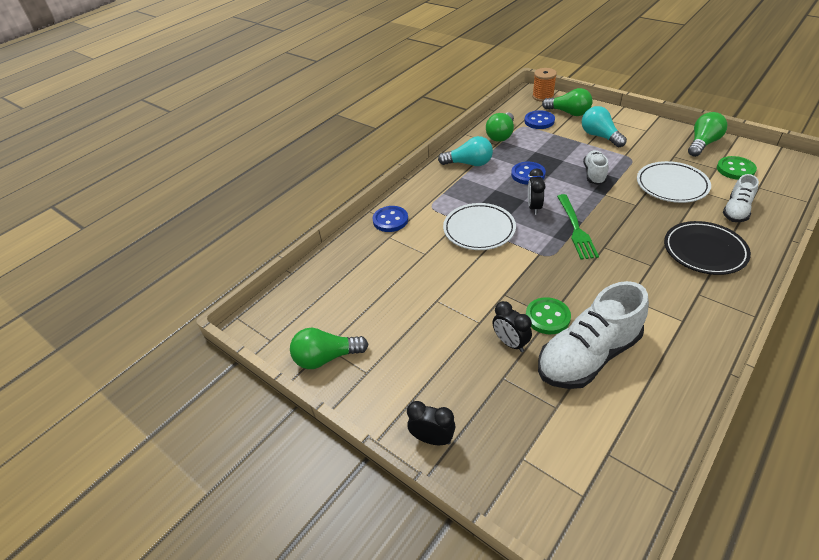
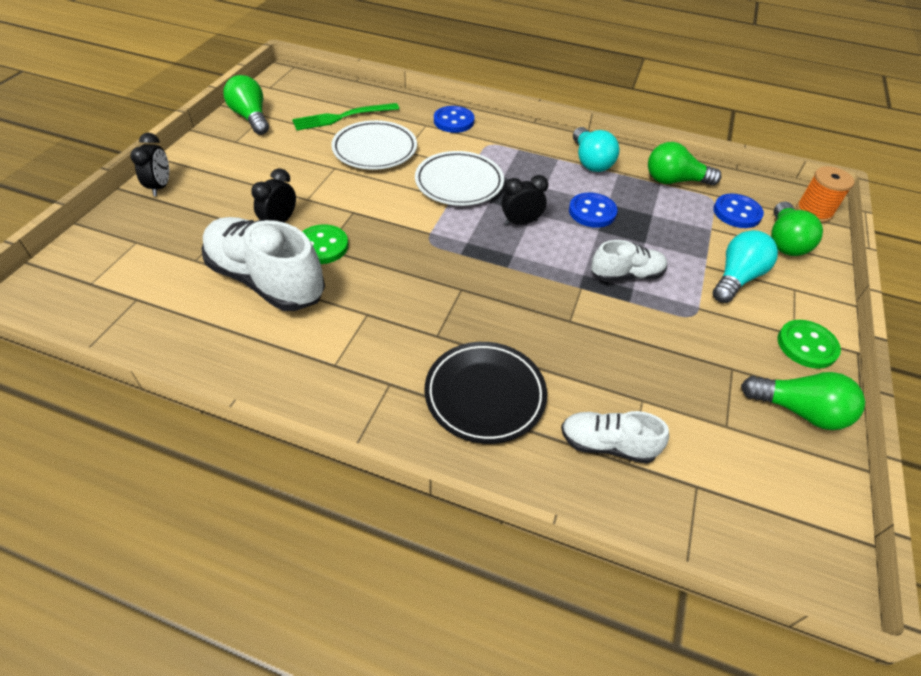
camera: 65 degrees right, 5 degrees up
(576, 229) = (490, 262): green fork -> green fork (342, 117)
(671, 185) = (640, 362): white plate -> white plate (375, 150)
(735, 169) = (738, 454): green button -> green button (806, 345)

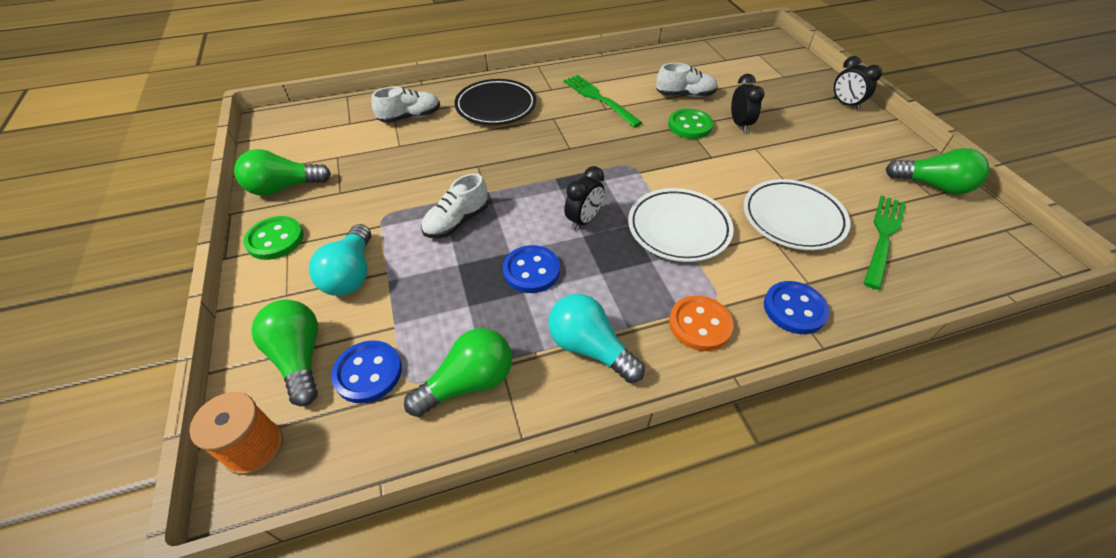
camera: 145 degrees right, 0 degrees up
(266, 280) = (685, 95): white shoe -> white shoe, size x0.54
(357, 331) = (598, 99): none -> green fork
(515, 140) = (700, 324): none -> orange button

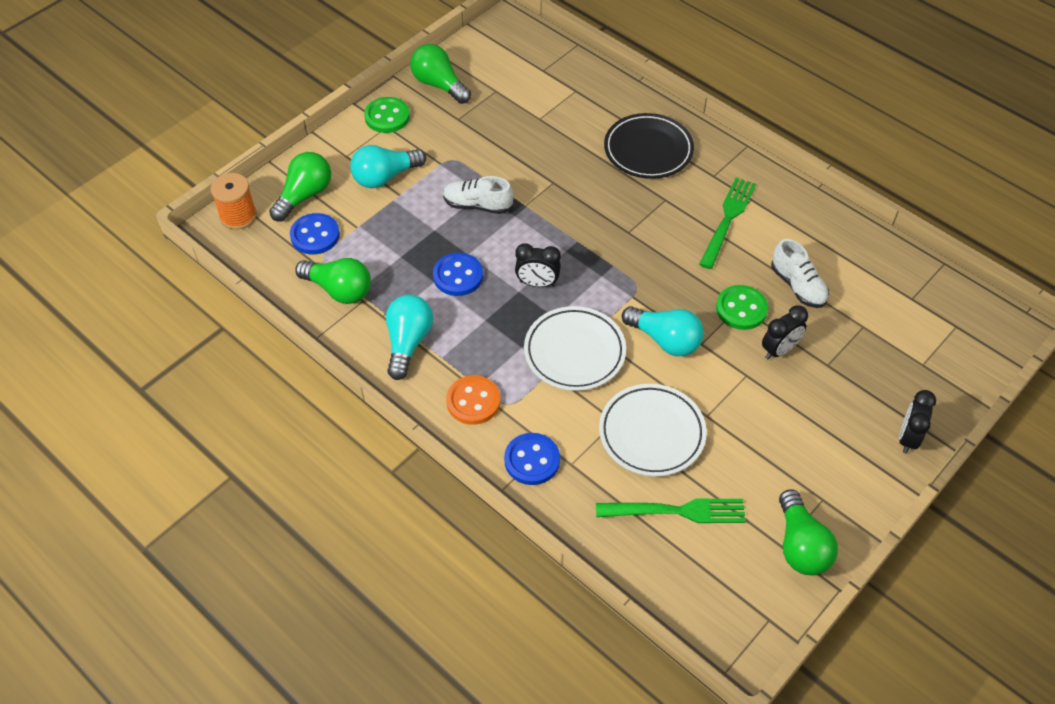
camera: 60 degrees right, 5 degrees up
(410, 117) = (582, 102): white shoe -> none
(697, 173) = (665, 340): none -> turquoise light bulb

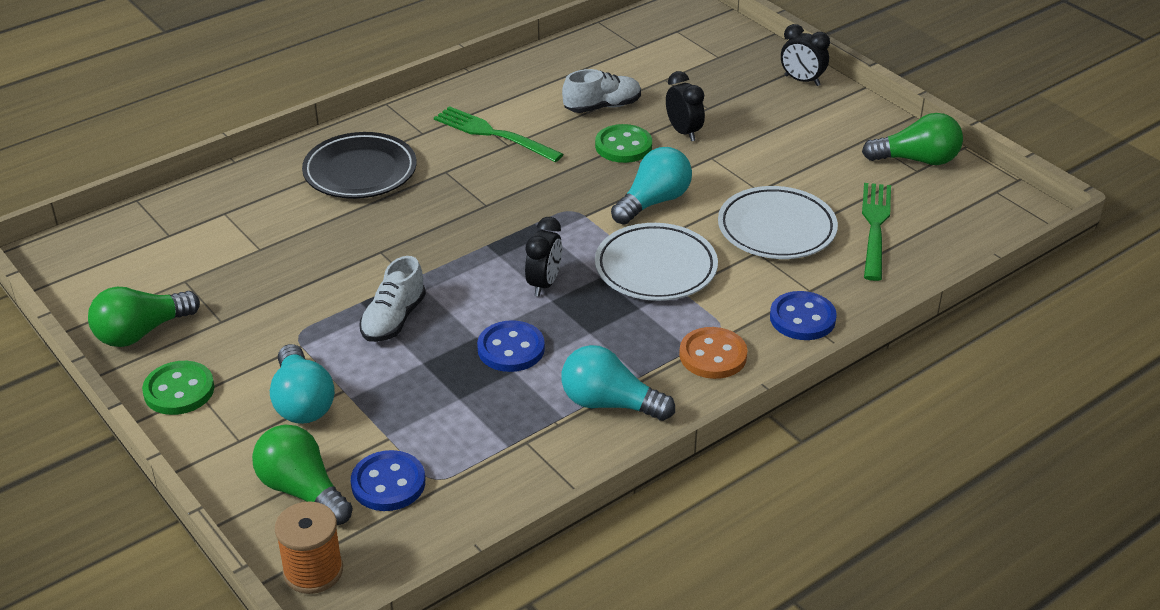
camera: 80 degrees left, 15 degrees down
(339, 290) = (500, 464): green light bulb -> none

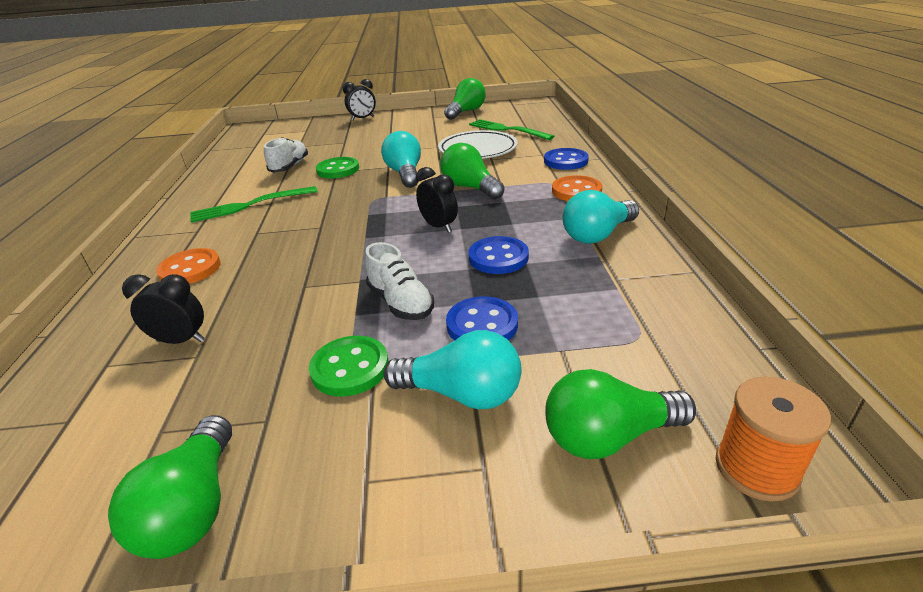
camera: 55 degrees left, 5 degrees down
(179, 390) = (344, 501): green button -> green button (350, 368)
(360, 172) = (190, 269): black plate -> orange button
(388, 483) = (630, 368): blue button -> blue button (482, 325)
(655, 268) = (470, 188): white plate -> green light bulb
(683, 132) = (354, 152): black clock -> black clock (181, 341)

